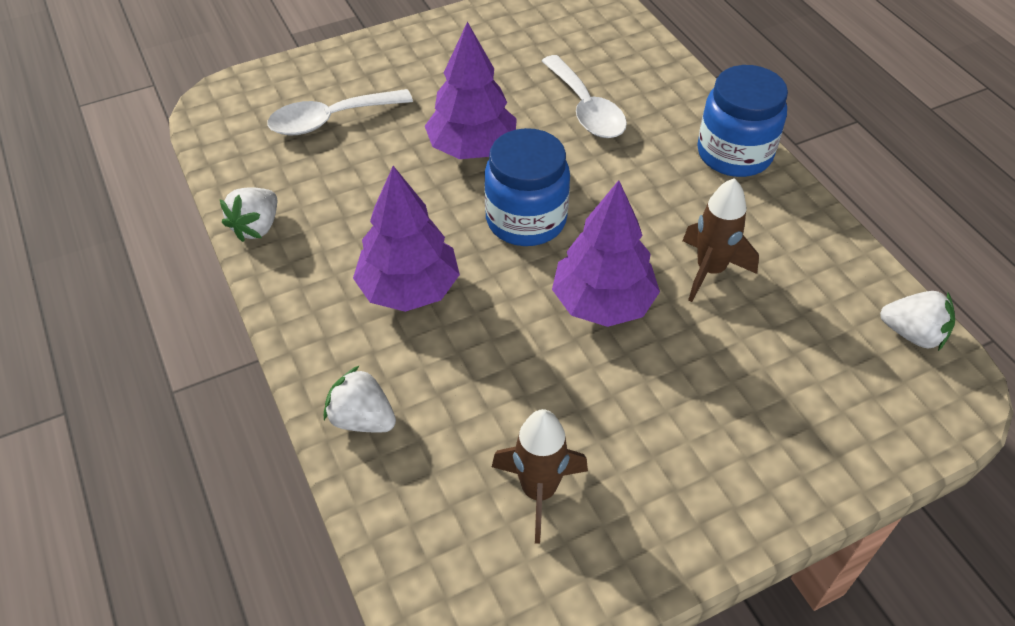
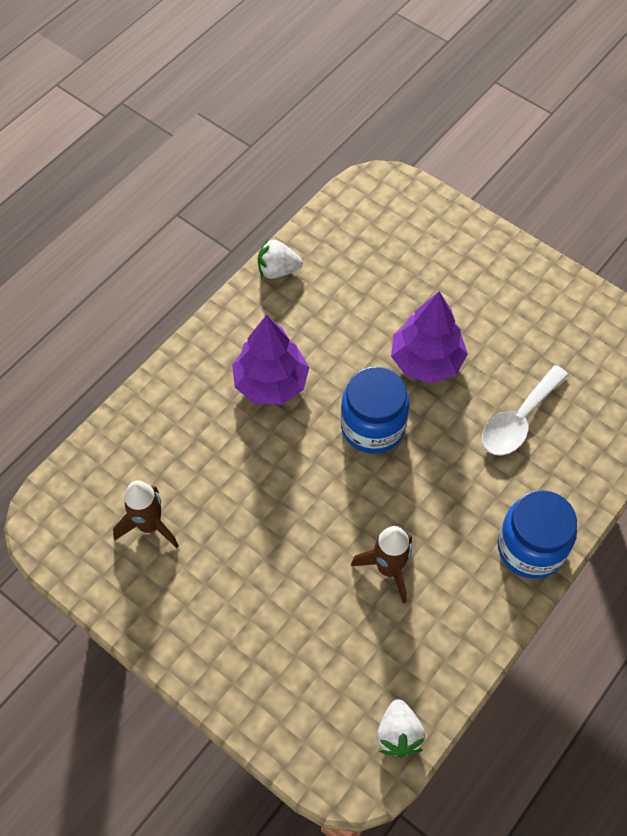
camera: 65 degrees right, 10 degrees up
(330, 120) = (402, 259): white spoon -> none
(362, 419) = (158, 405): white strawberry -> none
(603, 303) = (319, 507): purple tree -> none

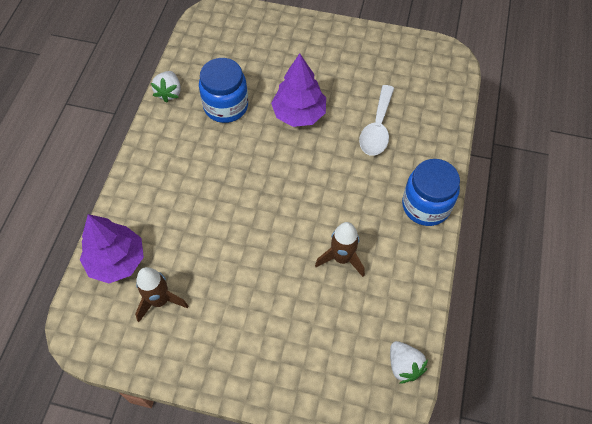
camera: 25 degrees left, 0 degrees up
(271, 383) = (200, 168): purple tree -> purple tree (116, 261)
(278, 270) = (169, 92): white strawberry -> white strawberry turned 60 degrees counterclockwise
(373, 426) = (284, 170): blue jar -> blue jar (226, 106)

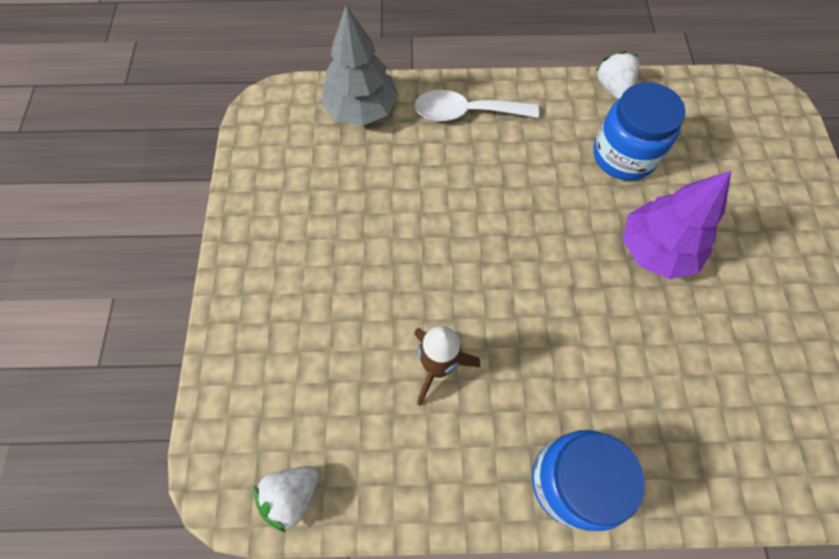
camera: 75 degrees right, 5 degrees up
(116, 261) = (361, 110): purple tree -> grey tree
(160, 301) = (322, 167): brown rocket -> none
(169, 92) = (613, 88): white strawberry -> white strawberry turned 90 degrees clockwise
(377, 128) = (685, 370): white spoon -> white spoon (466, 113)

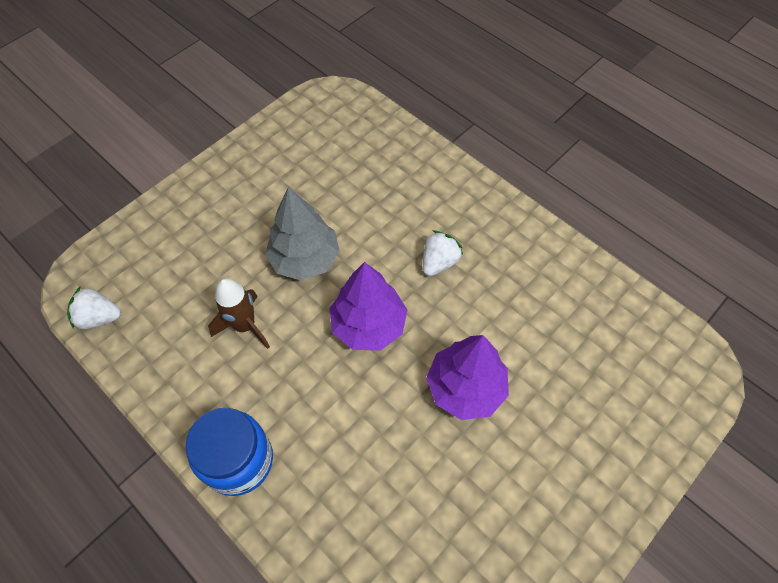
camera: 45 degrees right, 5 degrees down
(361, 110) = (382, 140): grey tree -> grey tree (304, 259)
(466, 113) = (447, 194): white spoon -> none
(533, 269) = (368, 325): none -> purple tree
(613, 88) = (575, 260): white strawberry -> white strawberry (439, 262)
(623, 156) = (523, 310): blue jar -> none

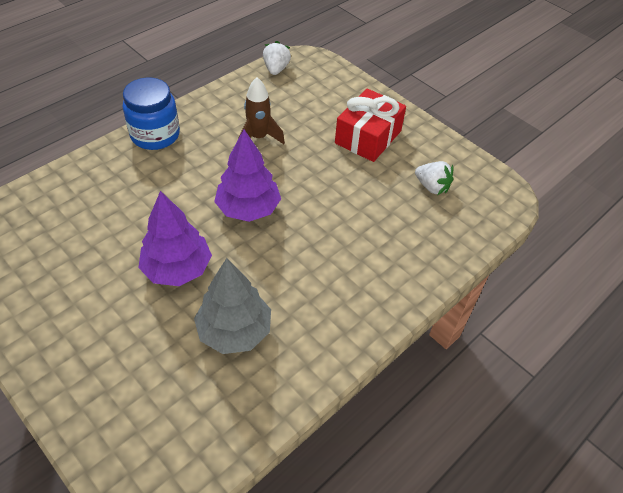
camera: 90 degrees right, 10 degrees down
(244, 209) = (368, 137): none -> red gift
(304, 259) = (316, 172): grey tree -> grey tree (234, 331)
(439, 262) = (306, 263): white strawberry -> white strawberry (432, 187)

